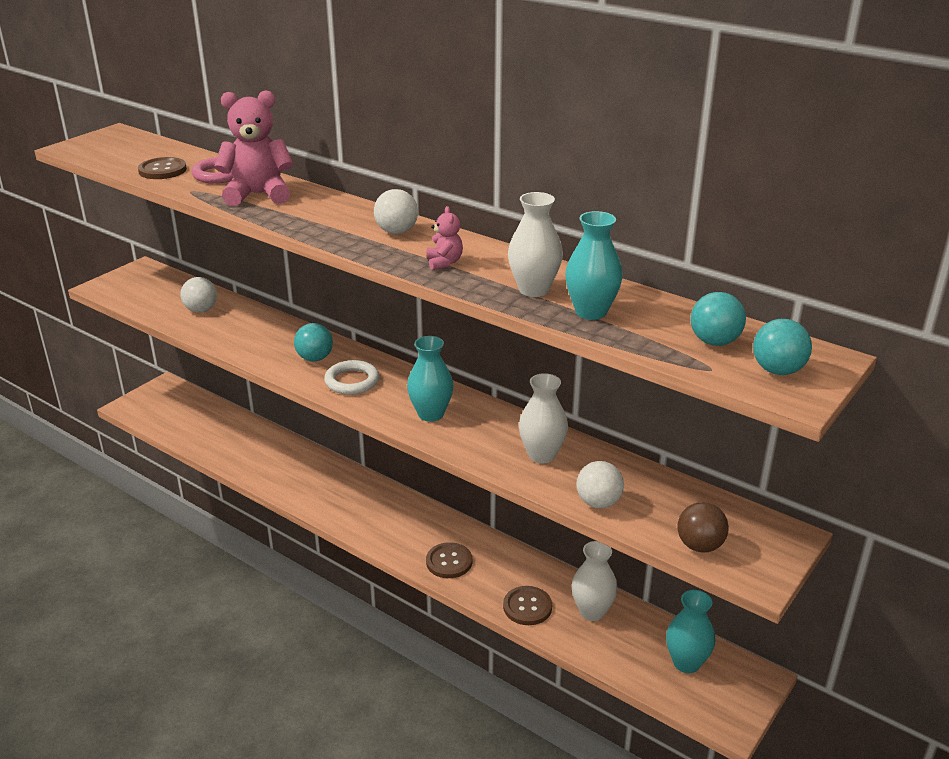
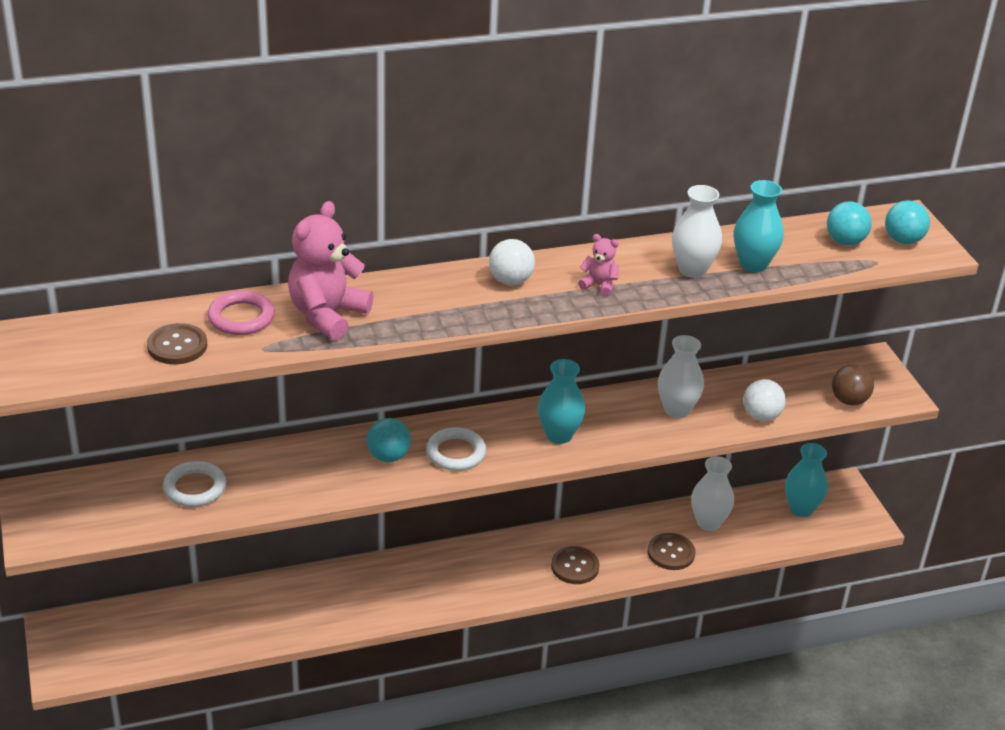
camera: 55 degrees left, 5 degrees up
(201, 310) = (195, 488): white ball -> white ring

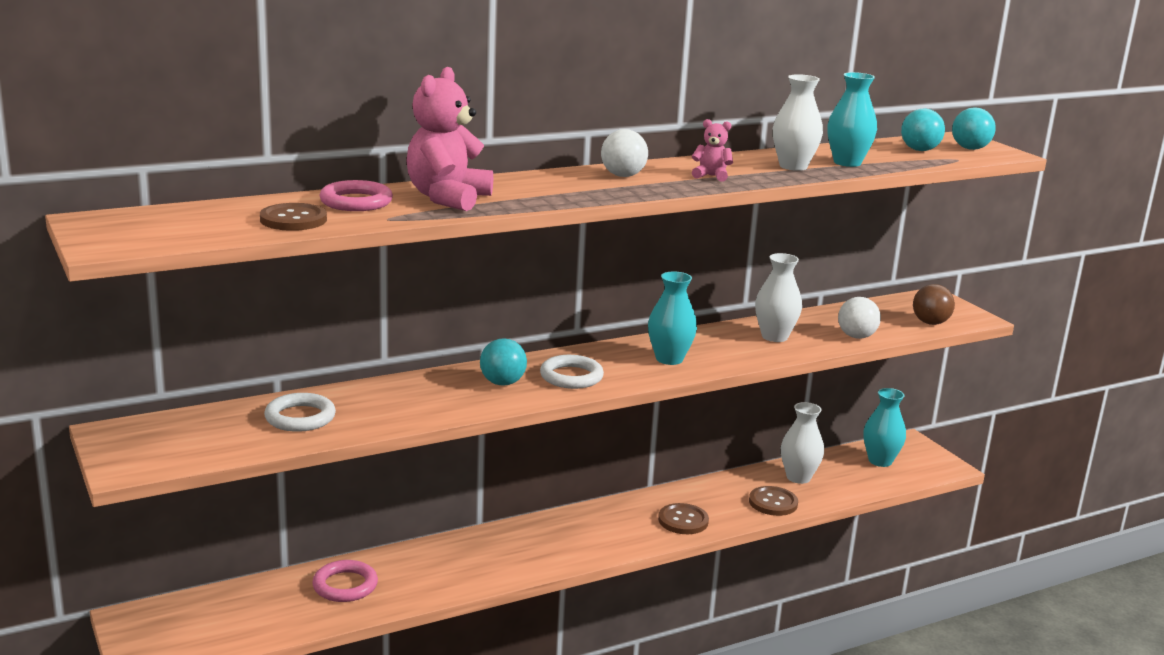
camera: 10 degrees left, 15 degrees down
(244, 611) = (345, 585): none -> pink ring

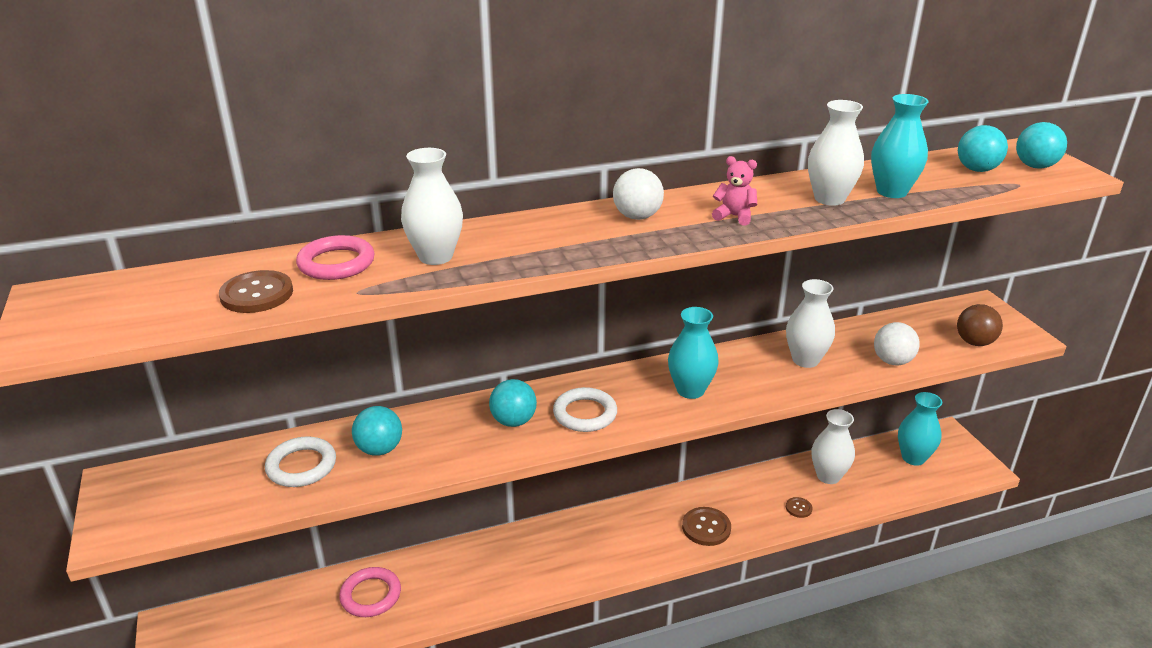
camera: 10 degrees right, 10 degrees up
(375, 404) = (380, 449): none -> turquoise ball
(448, 198) = (435, 256): pink teddy bear -> white vase
(773, 503) = (798, 508): brown button -> brown button, size x0.55

